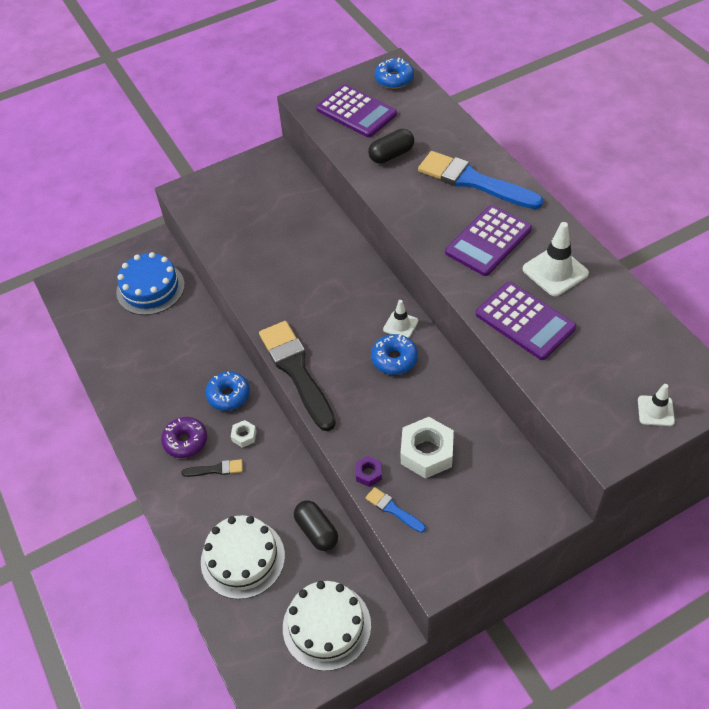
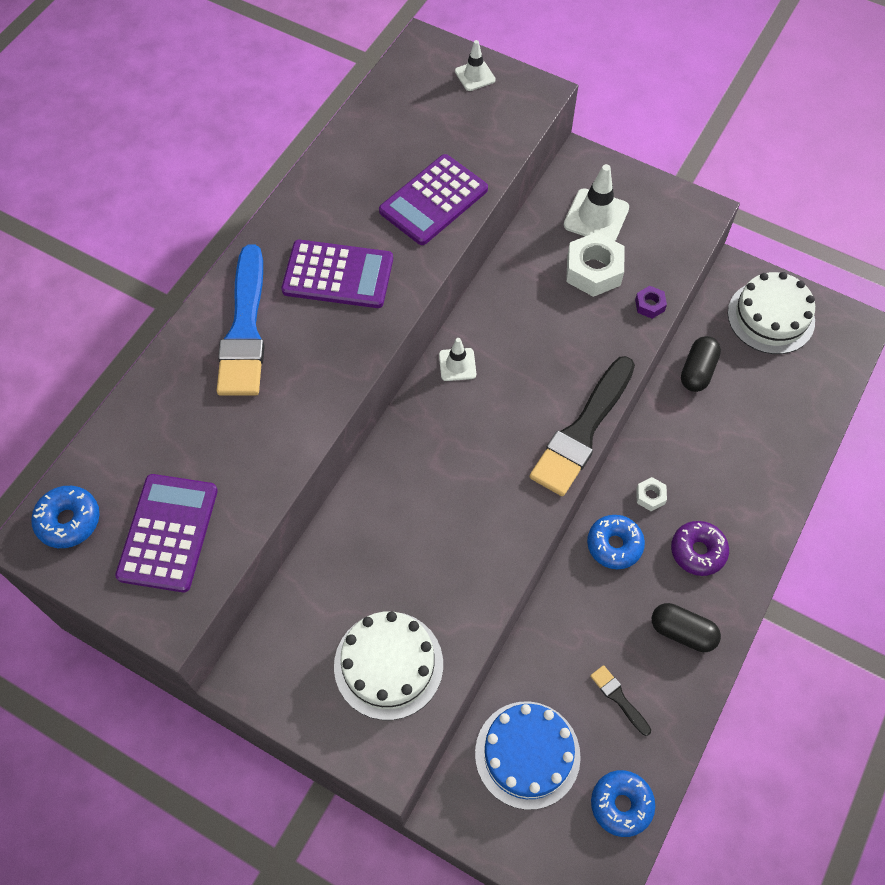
camera: 125 degrees left, 10 degrees up
(216, 469) = (705, 499): black brush -> black brush (619, 698)
(242, 558) = (769, 416): white cake -> white cake (388, 665)
(391, 155) = (240, 442): black capsule -> black capsule (682, 632)
(393, 509) = (669, 269): blue brush -> none
(394, 359) = (505, 348): blue donut -> blue donut (621, 804)
(525, 321) = (433, 200): purple calculator -> purple calculator turned 150 degrees counterclockwise
(555, 271) = (349, 201): white traffic cone -> white traffic cone (596, 216)

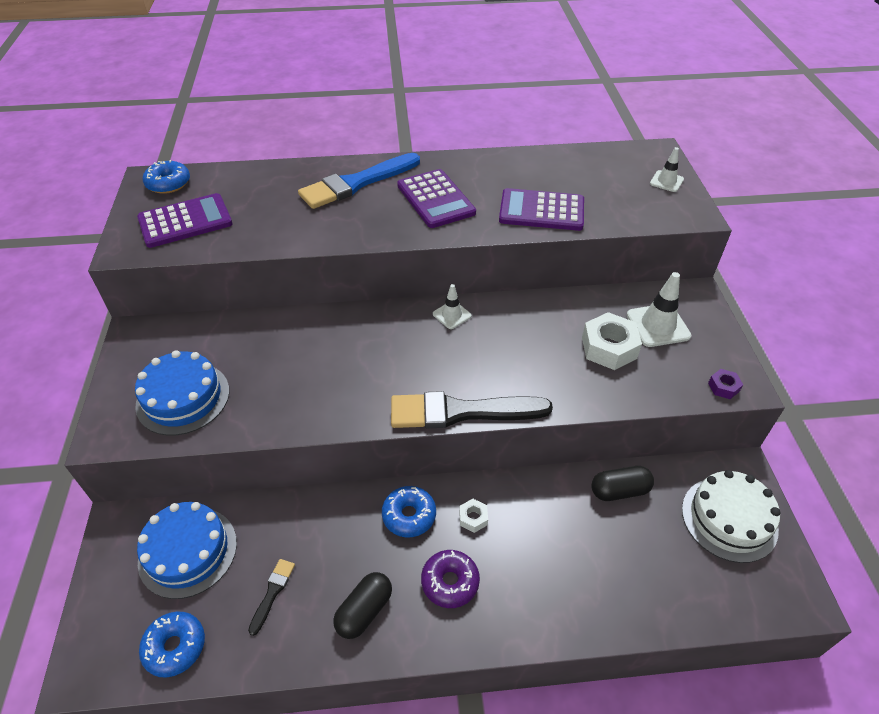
camera: 55 degrees right, 15 degrees down
(388, 665) = (183, 398): white cake -> blue cake
(649, 305) = (616, 396): purple nut -> purple nut (723, 387)
(682, 632) = (364, 611): black capsule -> black capsule turned 45 degrees clockwise

